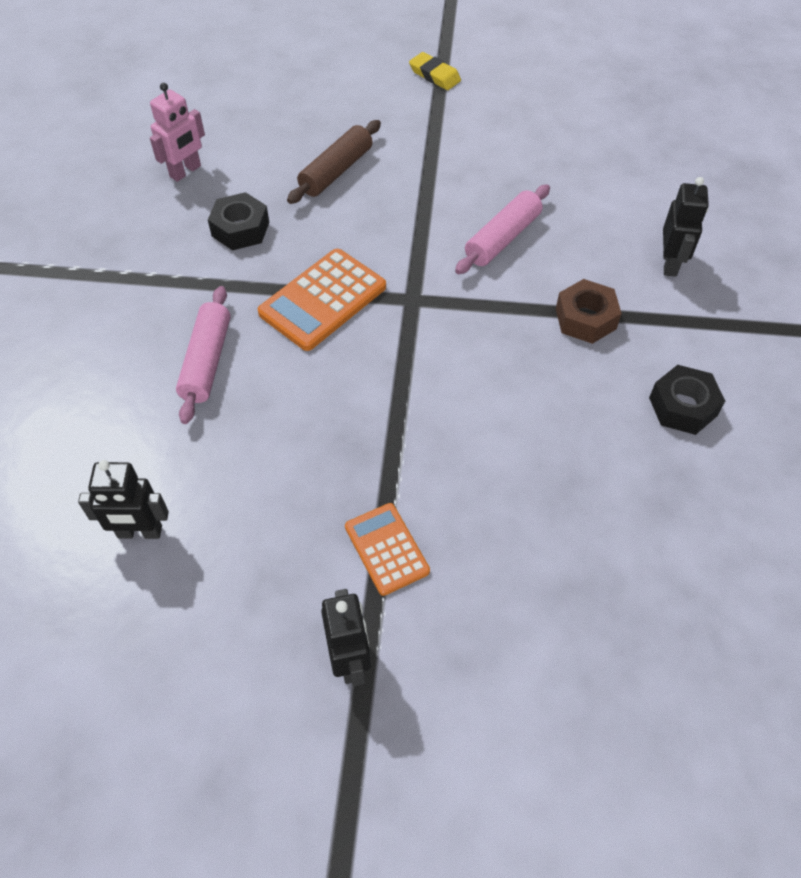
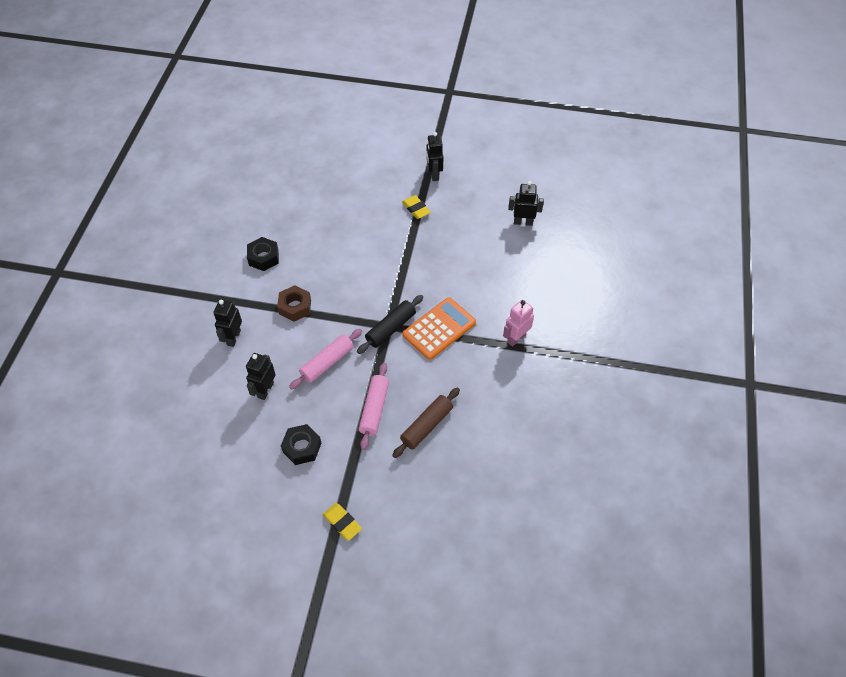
camera: 175 degrees left, 0 degrees up
(185, 171) = (530, 434): pink robot -> pink robot (516, 338)
(207, 361) = (501, 297): pink rolling pin -> pink rolling pin (374, 409)
(240, 229) = (489, 382): black nut -> black nut (302, 447)
(386, 549) = (416, 209): orange calculator -> yellow eraser
(407, 295) = (391, 328): none -> black rolling pin
(586, 198) = (265, 390): none -> black robot

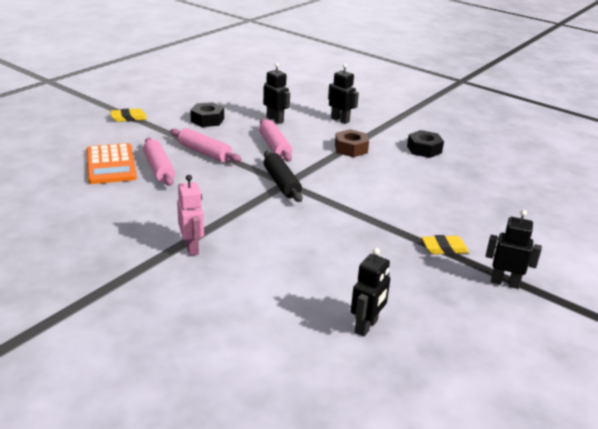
camera: 115 degrees right, 25 degrees down
(426, 426) = (159, 169): brown rolling pin -> pink rolling pin
(439, 329) = (254, 207): orange calculator -> orange calculator (111, 165)

